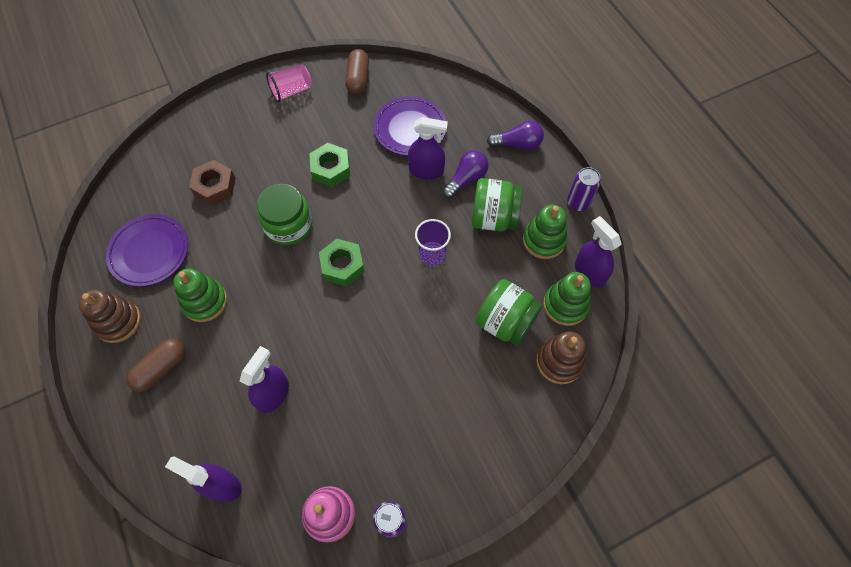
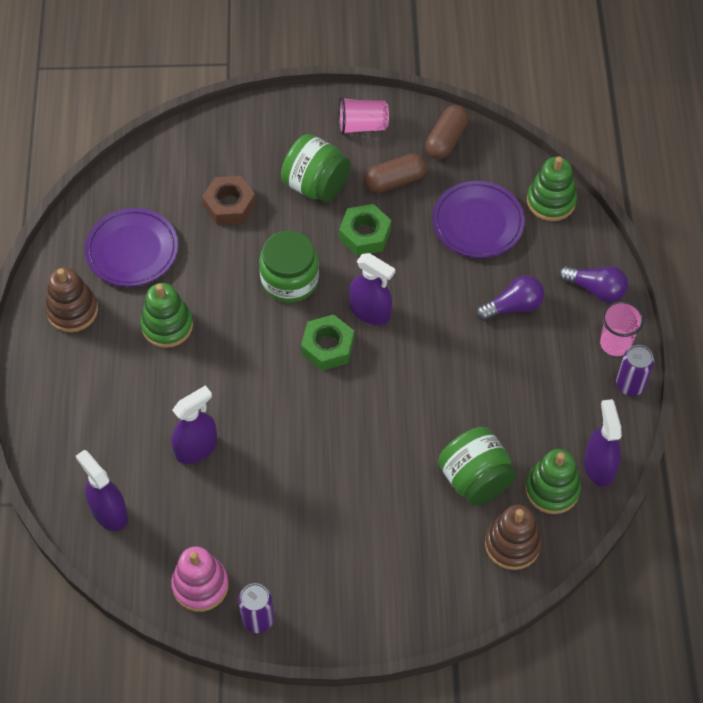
camera: 25 degrees right, 5 degrees down
(161, 368) = (96, 375): brown capsule -> brown capsule (395, 181)
(426, 170) = (472, 278): purple spray bottle -> purple spray bottle (370, 311)
(432, 254) = (431, 374): purple cup -> none
(493, 218) = (521, 362): green jar -> green jar (316, 185)
(543, 240) = (566, 410): green stacking toy -> green stacking toy (551, 201)
(551, 177) = (615, 343): none -> pink cup

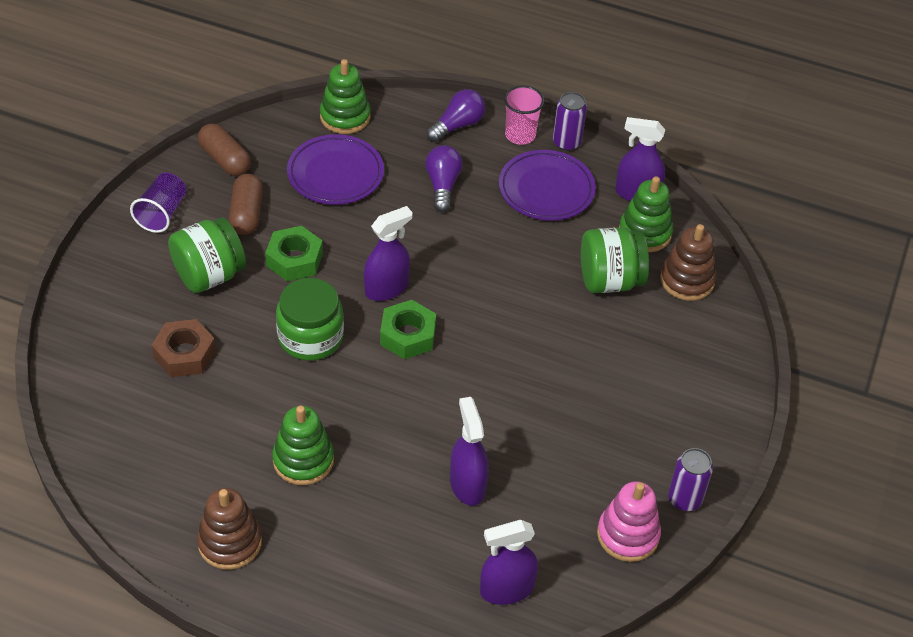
camera: 70 degrees left, 10 degrees down
(132, 250) = (186, 460): purple plate -> purple plate (546, 190)
(362, 125) = (162, 213): pink cup -> purple cup

